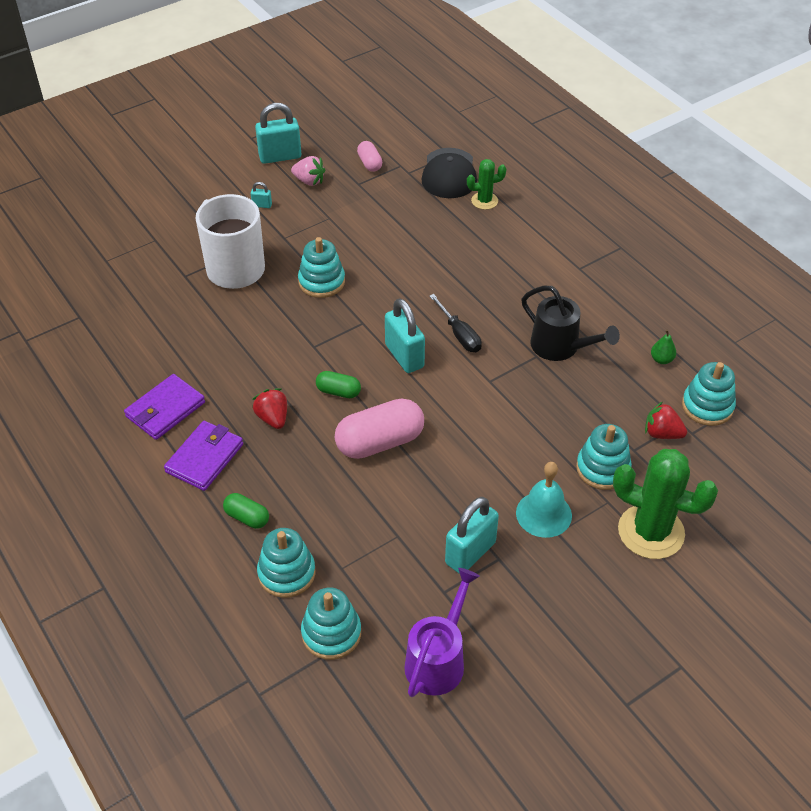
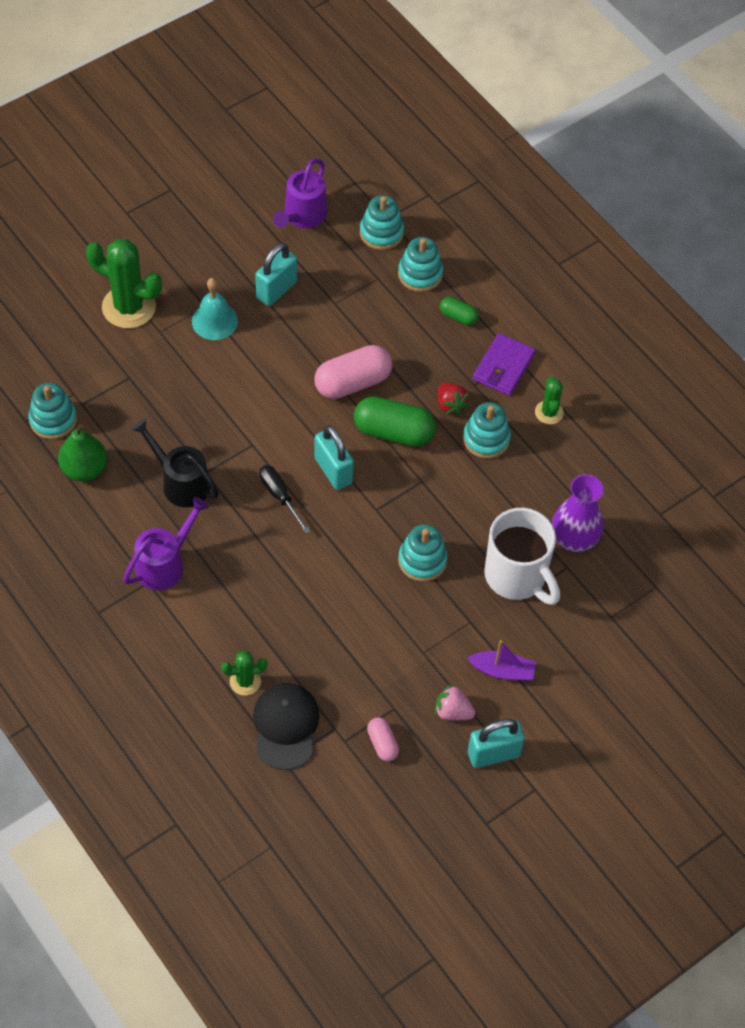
camera: 175 degrees right, 10 degrees up
(165, 410) = (549, 412): purple wallet -> green cactus
(172, 297) = (574, 539): none -> purple vase
(262, 205) = (502, 671): turquoise padlock -> purple boat
(338, 391) = (393, 432): green capsule -> green capsule, size x1.92
(566, 282) = (165, 563): none -> purple watering can
(602, 468) = (159, 360): turquoise stacking toy -> turquoise stacking toy (486, 439)
(661, 359) = (84, 469): green pear -> green pear, size x2.01
(662, 433) = (101, 393): red strawberry -> none

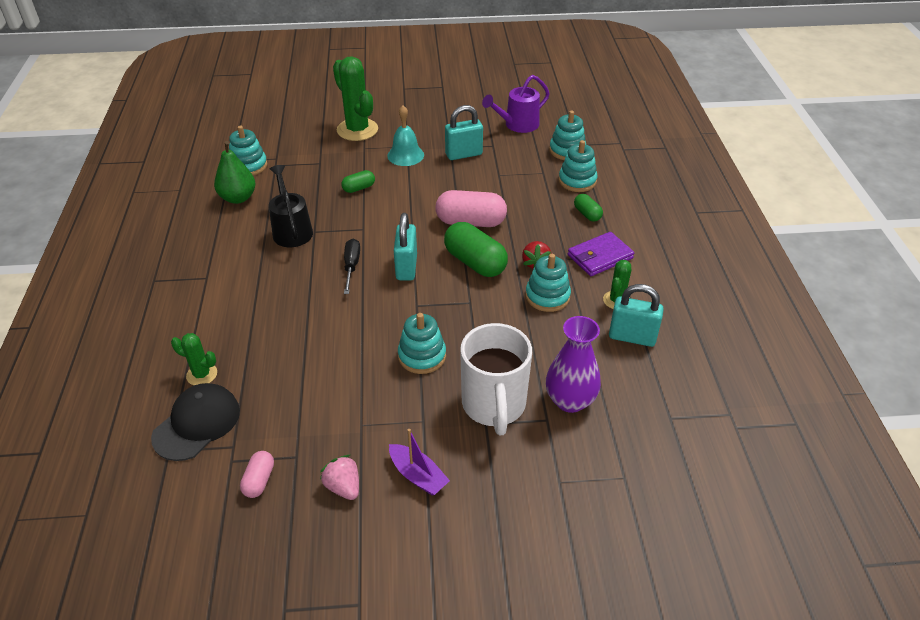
camera: 35 degrees right, 15 degrees down
(165, 563) = (229, 271): purple watering can -> none
(203, 393) = (359, 188): none -> green capsule
(493, 754) = (347, 546): turquoise padlock -> turquoise padlock (632, 337)

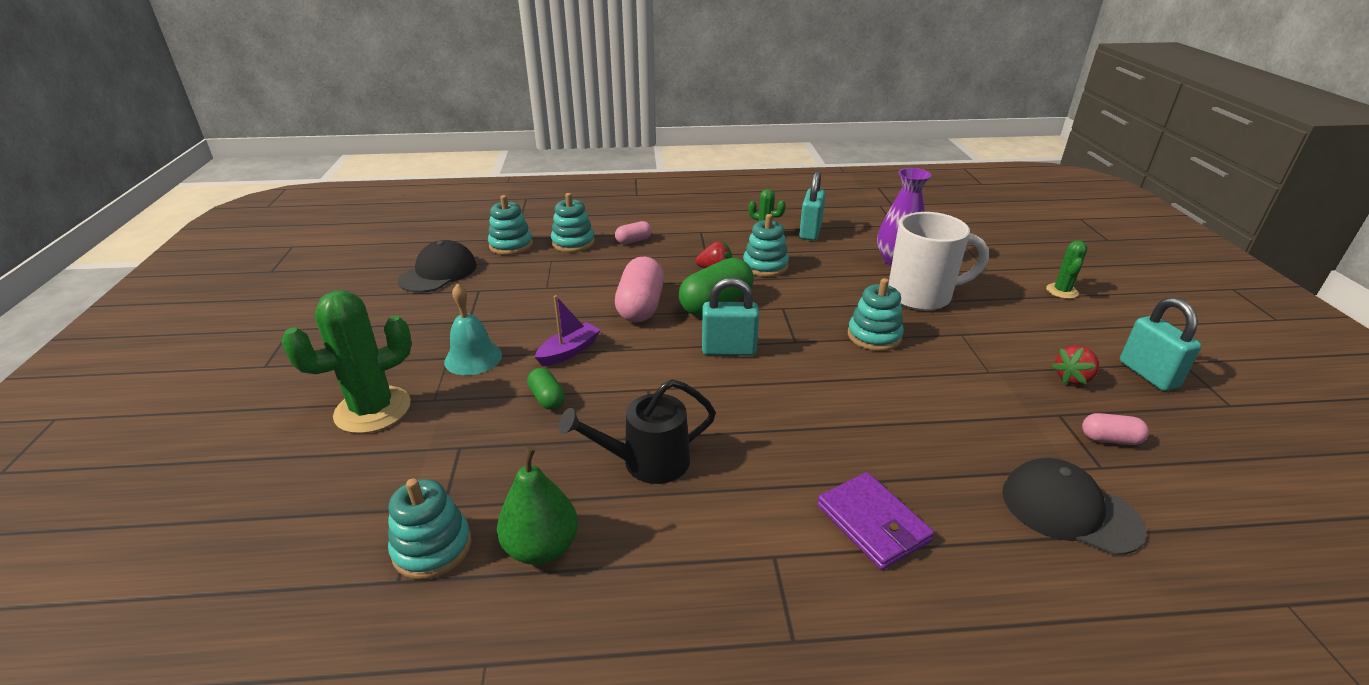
camera: 90 degrees left, 10 degrees down
(202, 374) = (985, 521): green cactus -> green cactus (1062, 291)
(343, 487) = (1073, 378): pink strawberry -> red strawberry
(351, 266) = (730, 394): black screwdriver -> none
(418, 476) = (1028, 335): purple boat -> purple boat (569, 351)
(463, 154) = (491, 311): turquoise padlock -> turquoise padlock (1148, 374)
(517, 125) = (438, 272): purple watering can -> black cap
(587, 214) = (633, 241): green capsule -> pink capsule
(600, 257) = (702, 239): purple wallet -> purple wallet (872, 523)

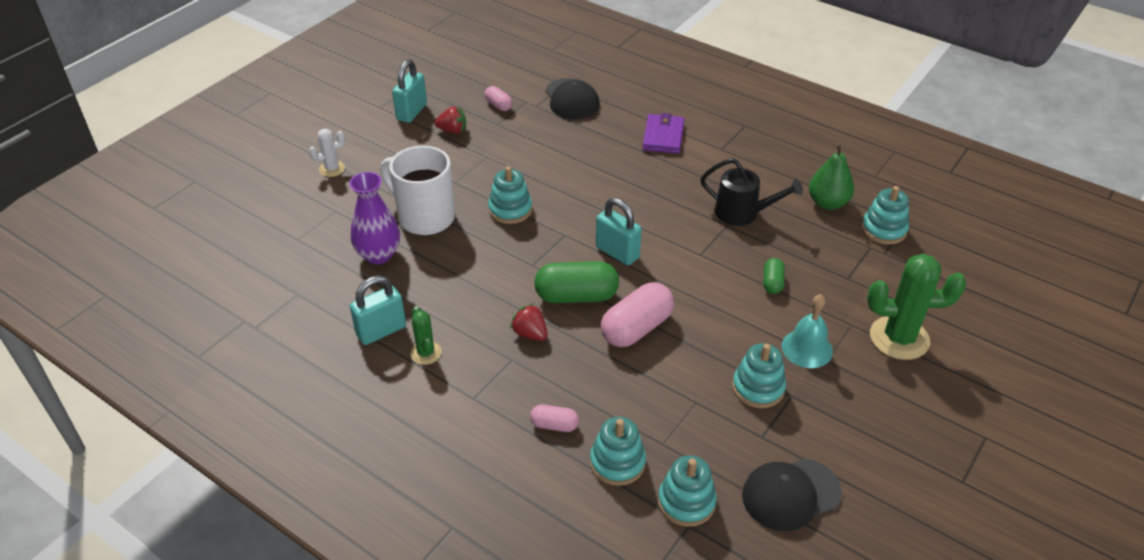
camera: 140 degrees left, 10 degrees up
(569, 351) = (730, 314): purple boat -> none
(765, 266) = (484, 313): turquoise stacking toy -> turquoise stacking toy (758, 388)
(1062, 291) = (332, 169): green cactus -> white cactus

